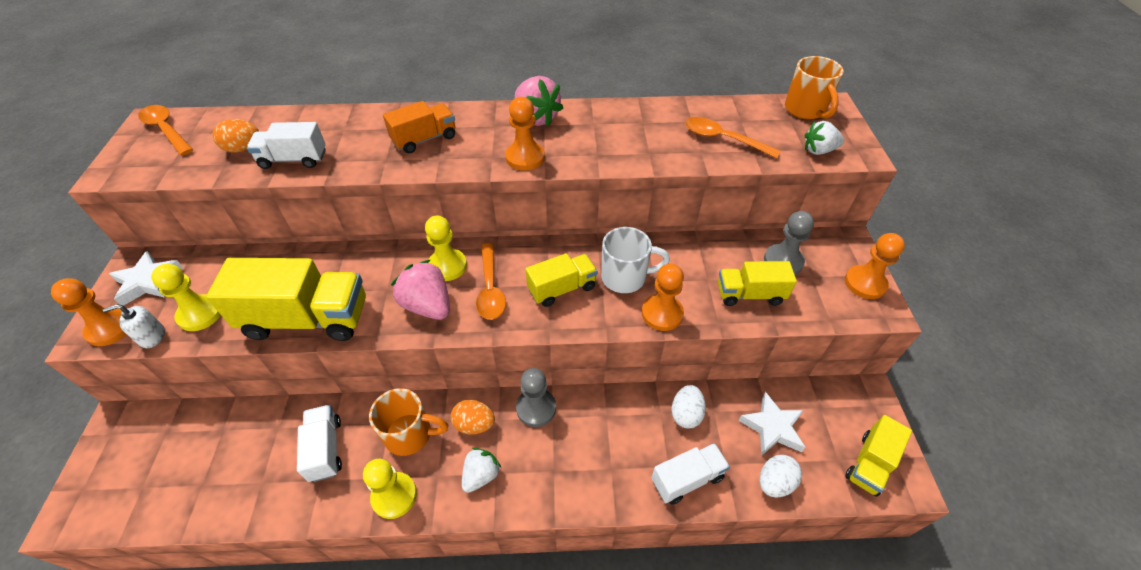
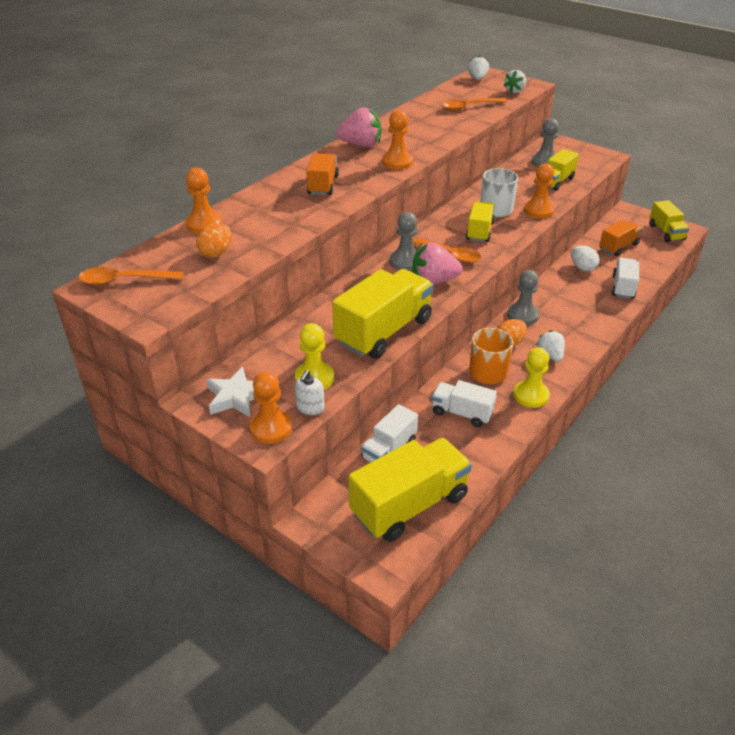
camera: 50 degrees left, 10 degrees down
(163, 485) = (409, 505): none -> yellow truck
(293, 159) = (267, 237): white truck -> white truck (389, 449)
(447, 266) = (405, 262): yellow pawn -> grey pawn
(772, 427) = (618, 247): white star -> orange truck
(774, 482) = (650, 263): white egg -> none
(806, 110) = (477, 79): orange mug -> white strawberry
(865, 283) = (586, 151): orange pawn -> orange pawn (204, 224)

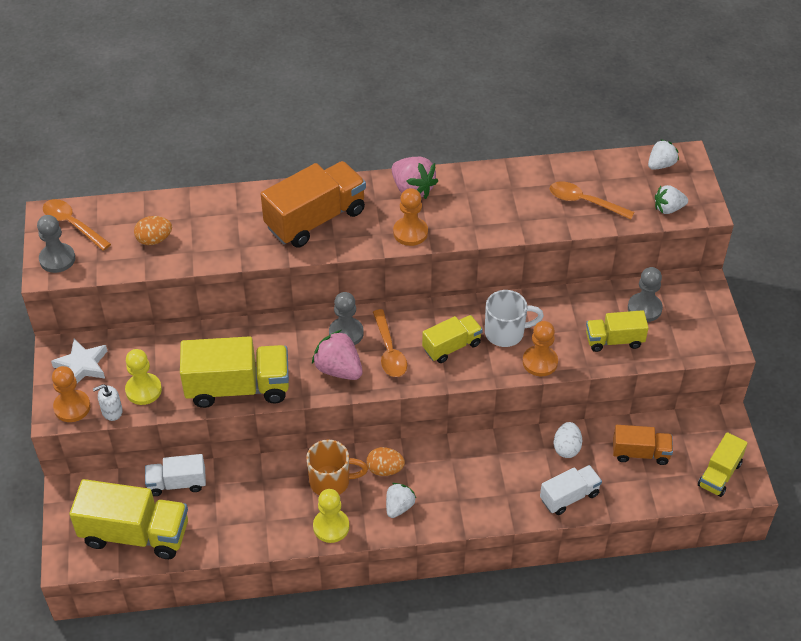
camera: 45 degrees right, 10 degrees up
(204, 224) = (182, 203): orange pawn -> none
(323, 185) = (315, 219): orange truck -> orange truck, size x1.76
(462, 413) = (262, 498): white truck -> none
(522, 315) = (436, 453): grey pawn -> grey pawn (57, 259)

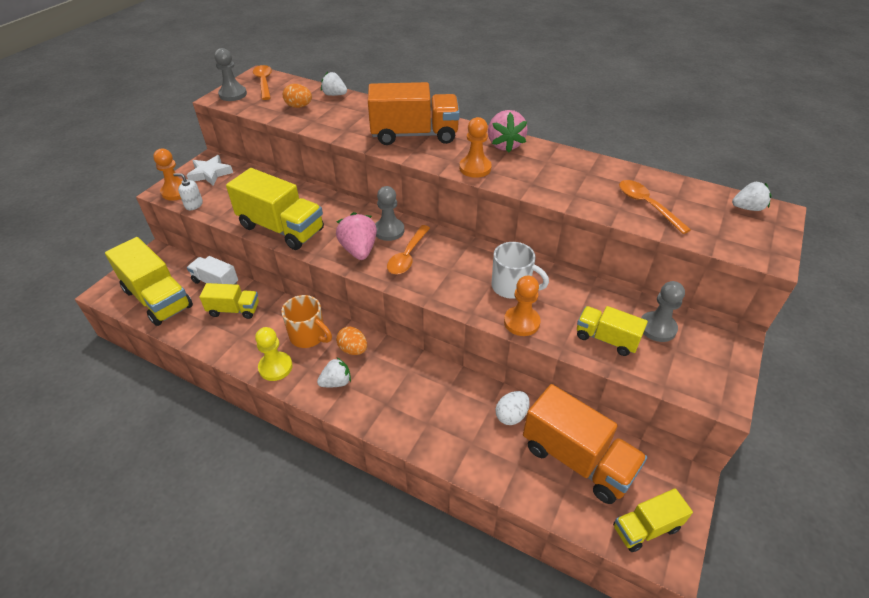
camera: 35 degrees right, 5 degrees down
(143, 390) = (225, 202): yellow pawn -> none
(451, 346) = (458, 275): yellow truck -> yellow truck (234, 310)
(569, 497) = (479, 458): white truck -> none
(640, 453) = (577, 459): orange truck -> orange truck, size x1.76
(668, 209) = (730, 242): white strawberry -> white strawberry (334, 95)

